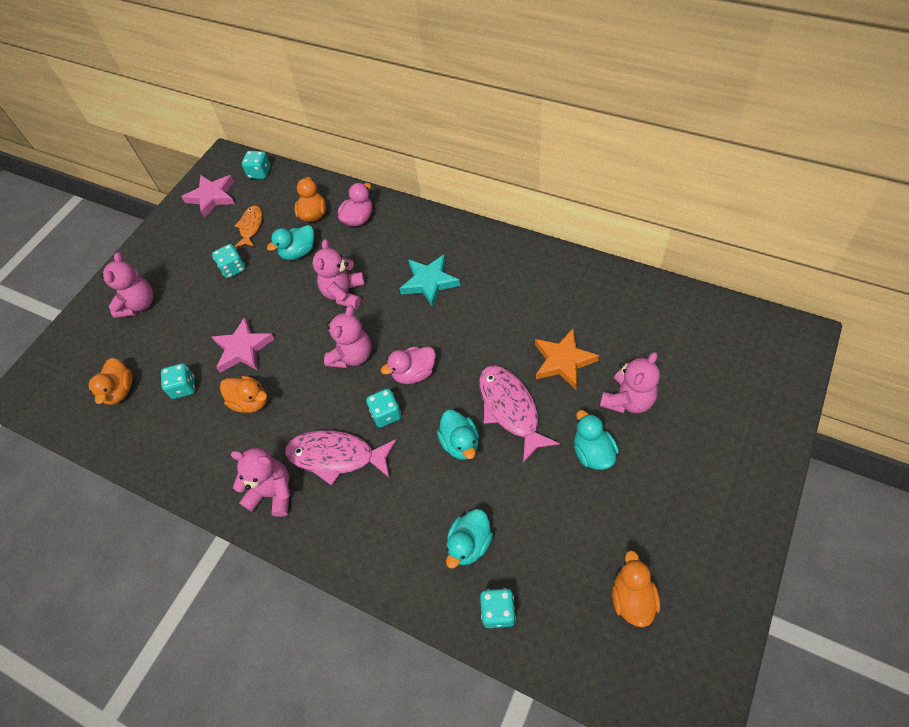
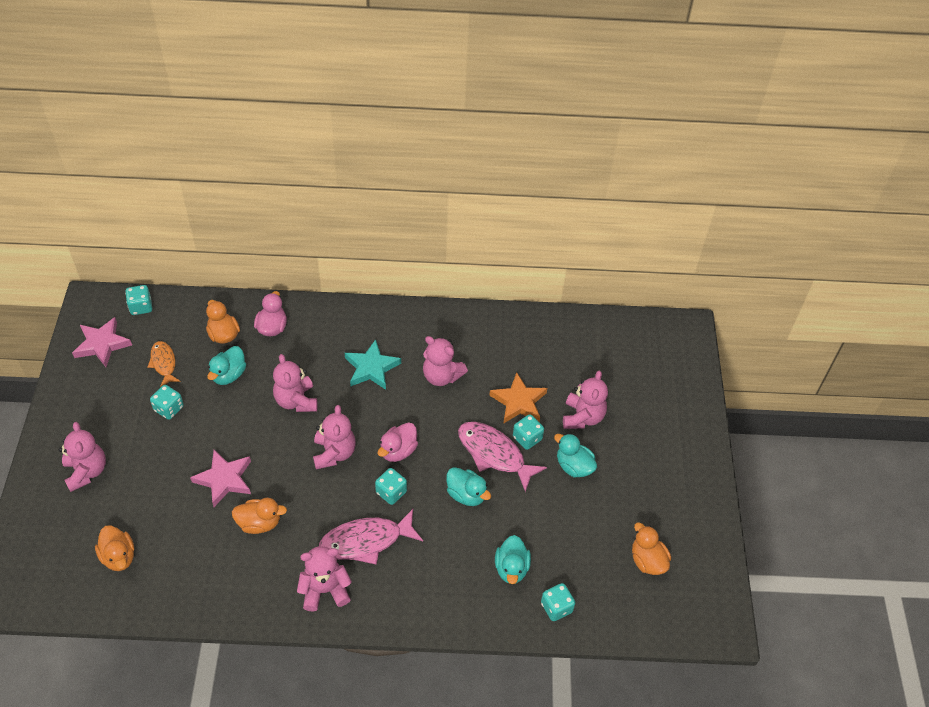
camera: 35 degrees left, 5 degrees down
(183, 387) = (184, 532): turquoise dice -> turquoise dice (527, 438)
(494, 310) = (441, 376): none -> pink teddy bear

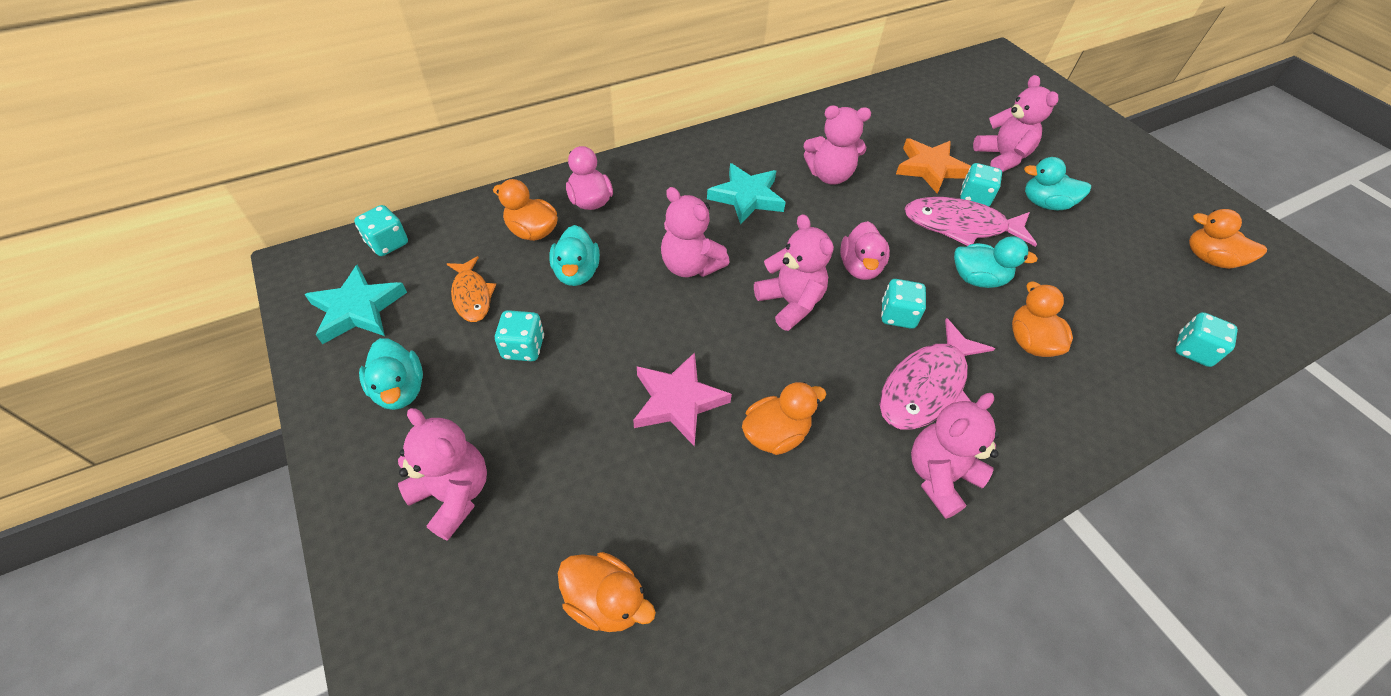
camera: 30 degrees left, 0 degrees up
(102, 344) = (358, 309): pink star -> turquoise star
(163, 363) = (472, 296): orange fish -> orange fish turned 150 degrees counterclockwise
(456, 549) = (1030, 342): none -> orange duck
(511, 568) = (1105, 333): turquoise duck -> turquoise duck (400, 390)

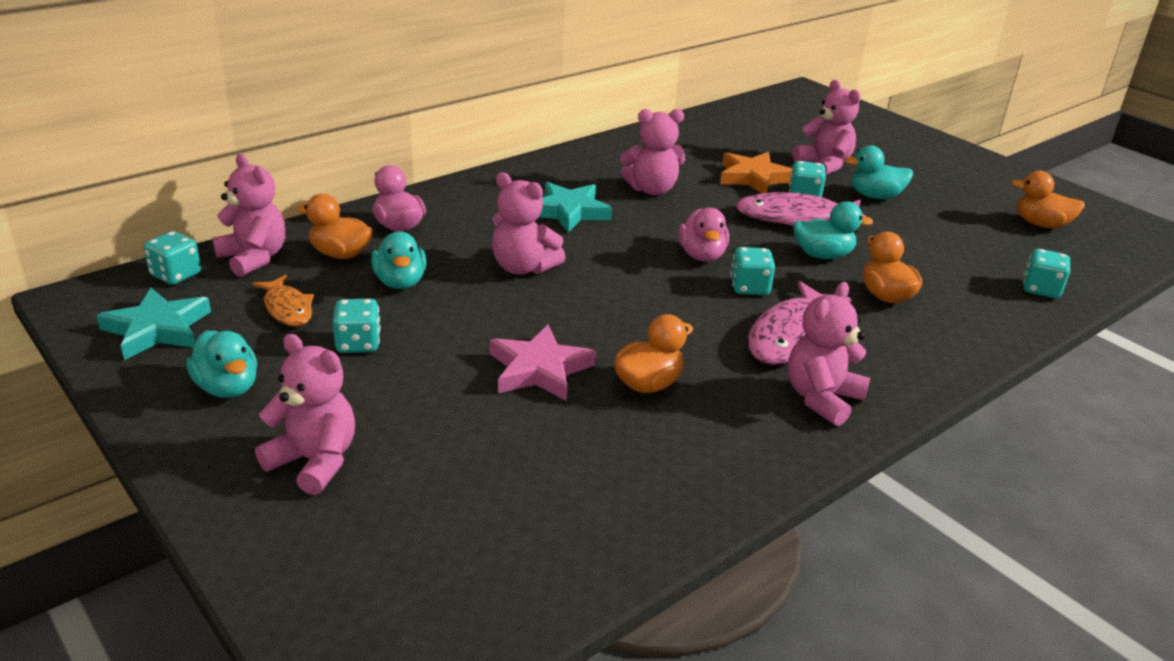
camera: 10 degrees left, 20 degrees down
(606, 601) = (505, 522): orange duck -> none
(790, 303) = (637, 287): pink teddy bear -> pink teddy bear (254, 258)

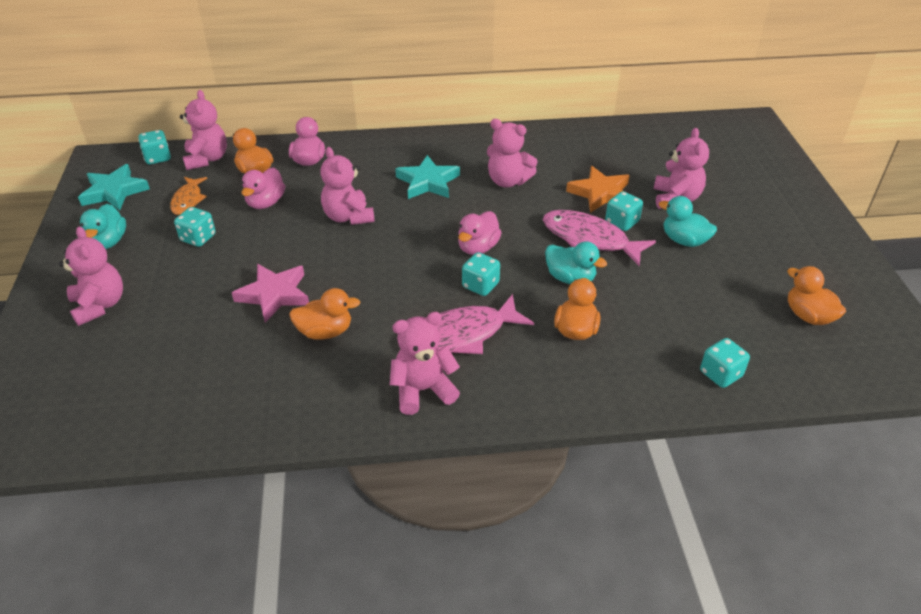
camera: 35 degrees right, 10 degrees up
(400, 282) = (266, 203): turquoise duck -> pink duck

